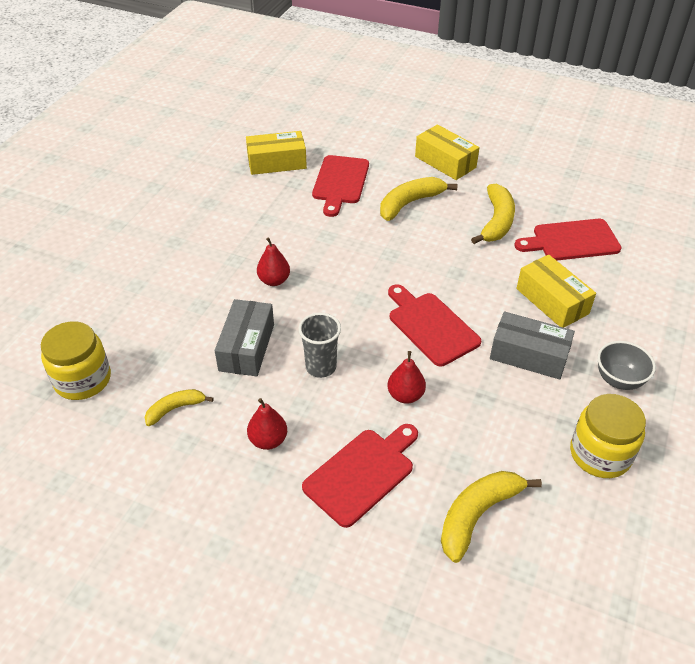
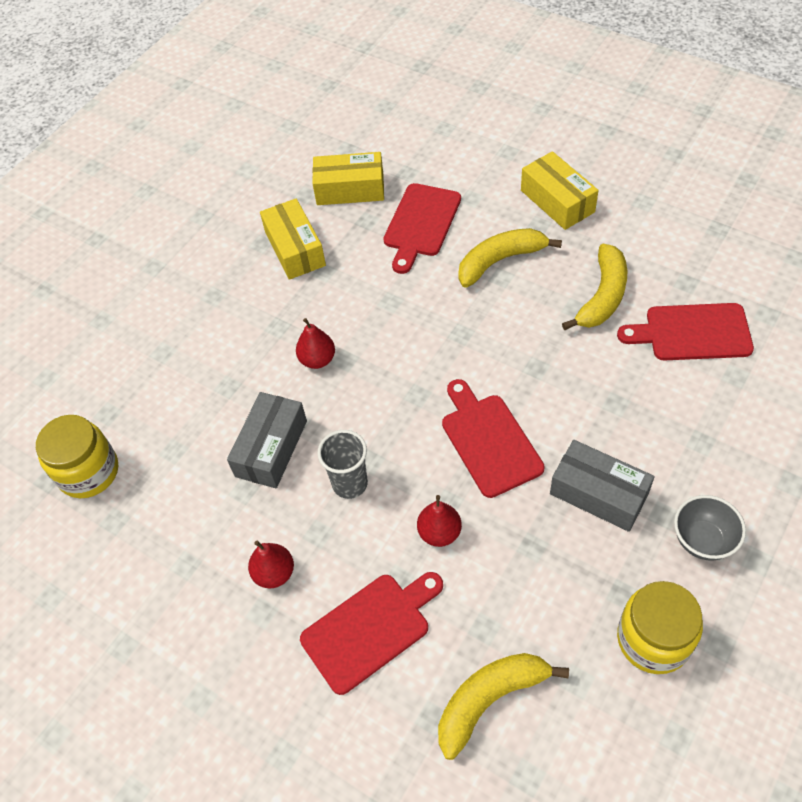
camera: 15 degrees right, 10 degrees up
(175, 409) = (181, 521): yellow banana -> none
(552, 301) = (645, 419): yellow box -> yellow box (295, 249)

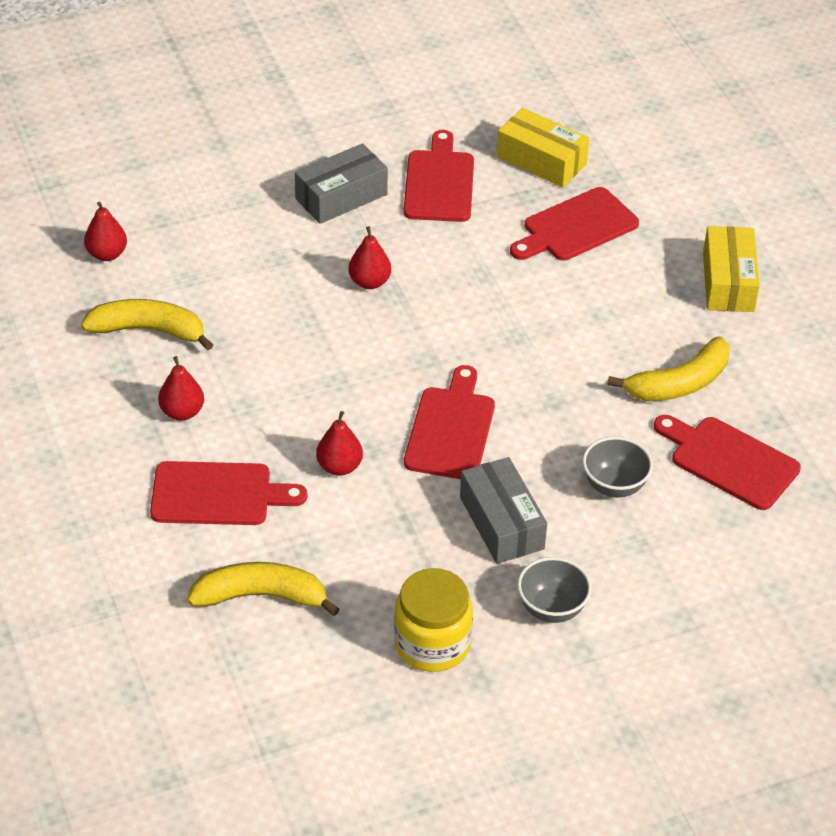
camera: 30 degrees right, 10 degrees down
(88, 472) = (107, 254): yellow jar -> red pear
(271, 448) = (265, 324): grey box -> grey box (341, 196)
(295, 249) = (439, 182): yellow box -> red cutting board
(350, 484) = (303, 388): grey cup -> none
(500, 261) = (616, 300): yellow banana -> yellow banana (149, 330)
(641, 406) = (614, 486): none -> grey bowl

